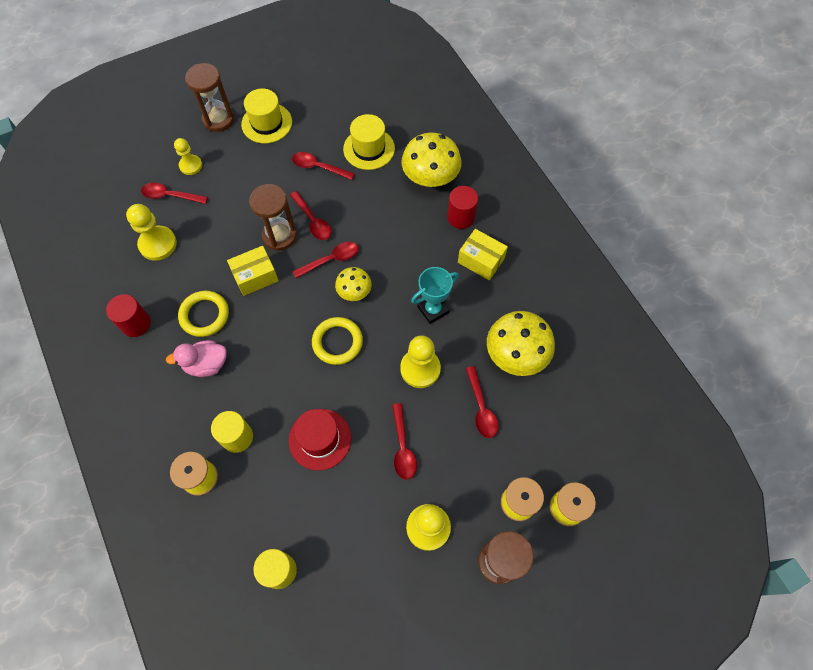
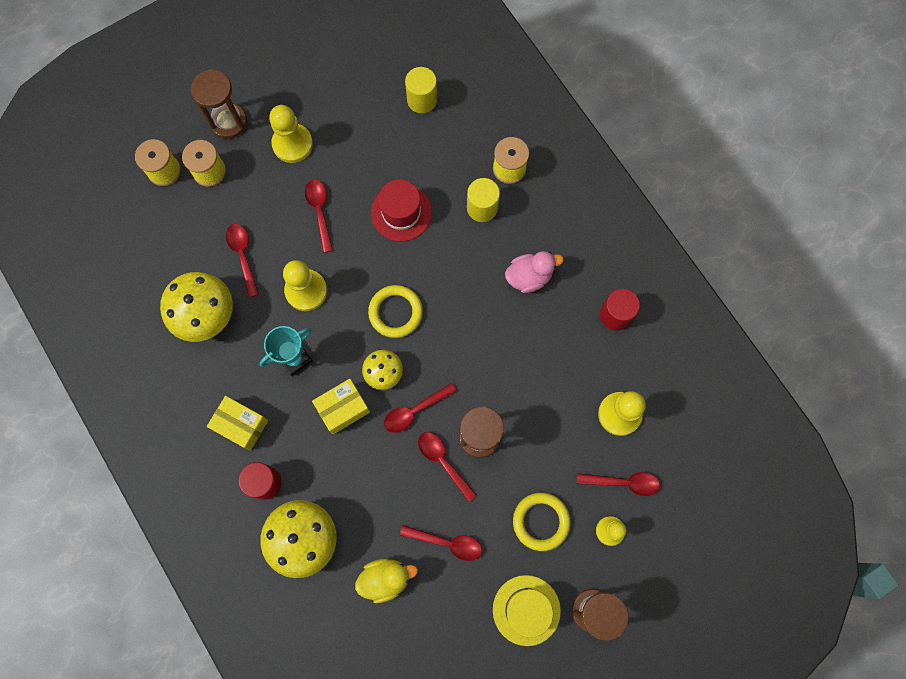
camera: 175 degrees right, 10 degrees up
(204, 315) = (544, 331): yellow ring -> yellow ring (541, 521)
(255, 276) = (497, 382): yellow box -> yellow box (343, 408)
(369, 149) = (385, 578): yellow hat -> yellow duck

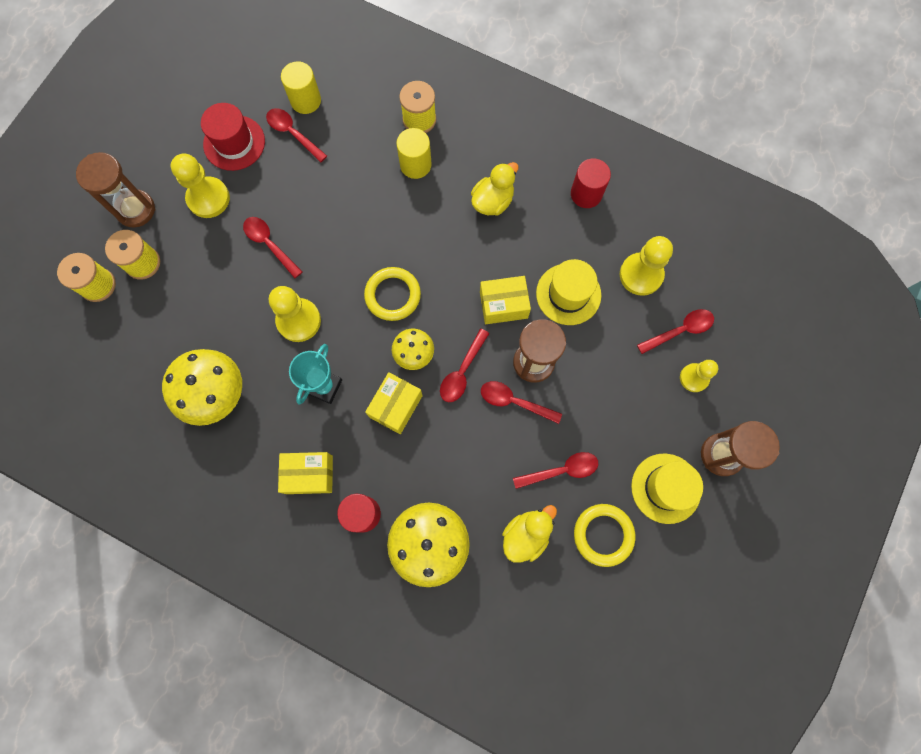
camera: 30 degrees left, 0 degrees up
(242, 255) = (220, 321): red spoon -> red spoon (293, 134)
(401, 212) = (345, 206): red hat -> red hat (234, 143)
(484, 373) = (503, 305): none -> yellow box
(529, 277) = (492, 201): pink duck -> yellow duck
(541, 521) = (631, 404): yellow ring -> yellow ring (603, 535)
(545, 395) = (568, 294): none -> yellow hat

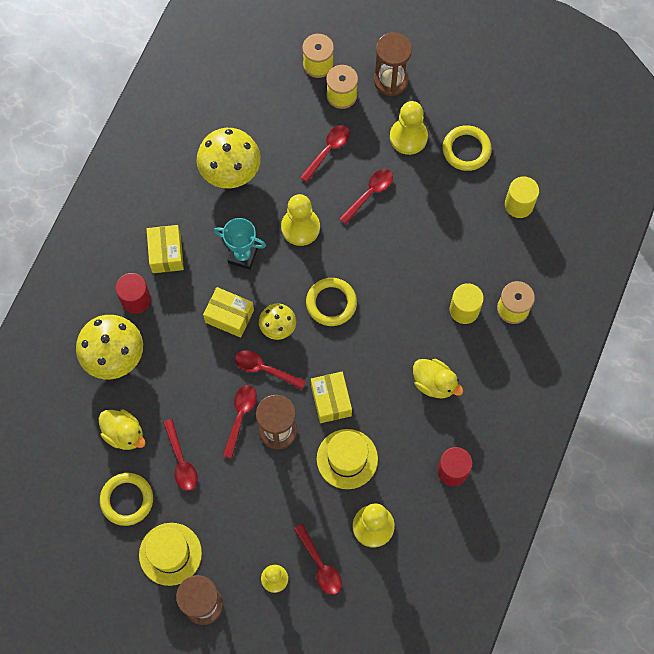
camera: 85 degrees right, 5 degrees down
(234, 143) = (466, 150): red hat -> yellow ring
(293, 134) = (482, 198): red spoon -> red spoon (328, 150)

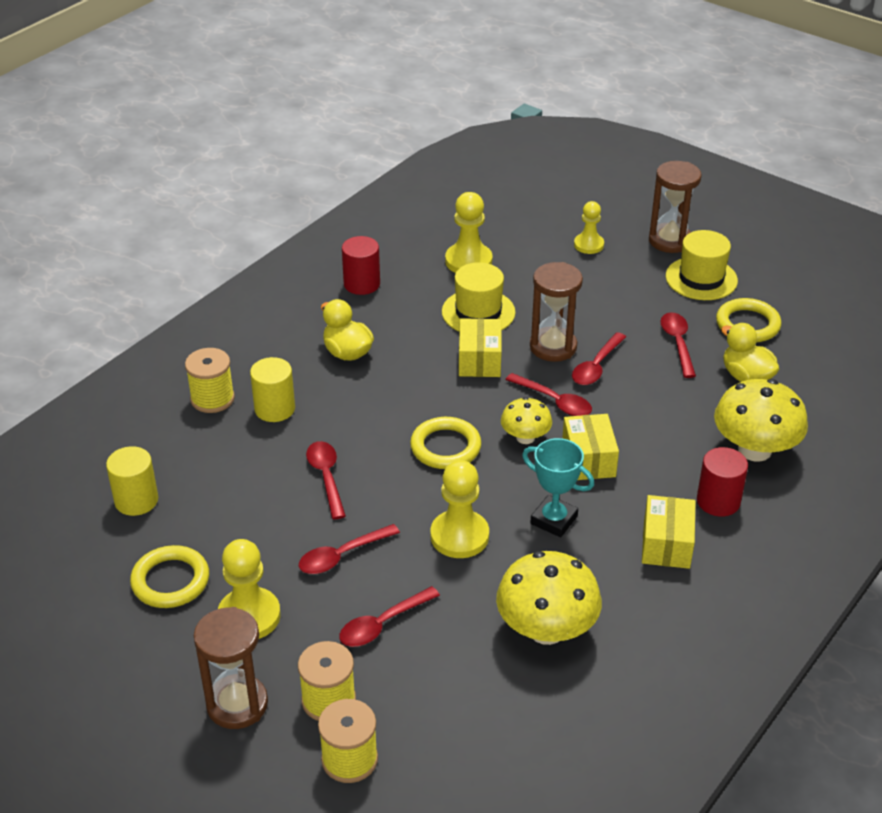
camera: 165 degrees left, 30 degrees down
(229, 316) = (588, 459): yellow box -> yellow box turned 45 degrees clockwise
(320, 565) = (536, 246): red spoon -> red spoon (326, 477)

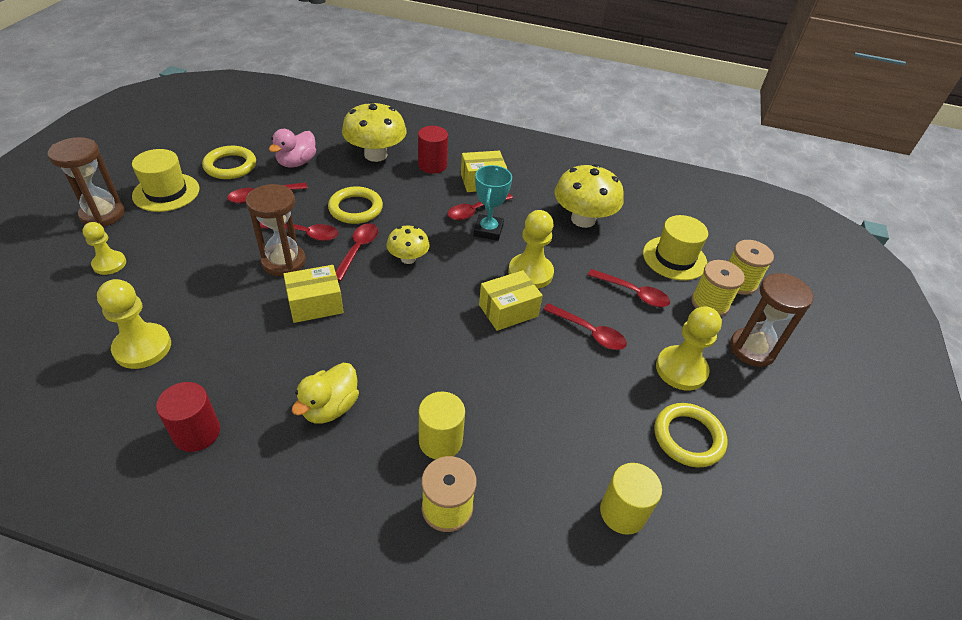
camera: 115 degrees left, 5 degrees up
(326, 477) = (512, 368): red spoon -> red spoon (475, 211)
(445, 447) = (439, 301): yellow ring -> yellow ring (355, 208)
(478, 312) = (238, 320): yellow hat -> yellow hat (674, 258)
(588, 459) = (418, 223): yellow box -> yellow box (508, 310)
(746, 377) = (297, 162): yellow duck -> pink duck

